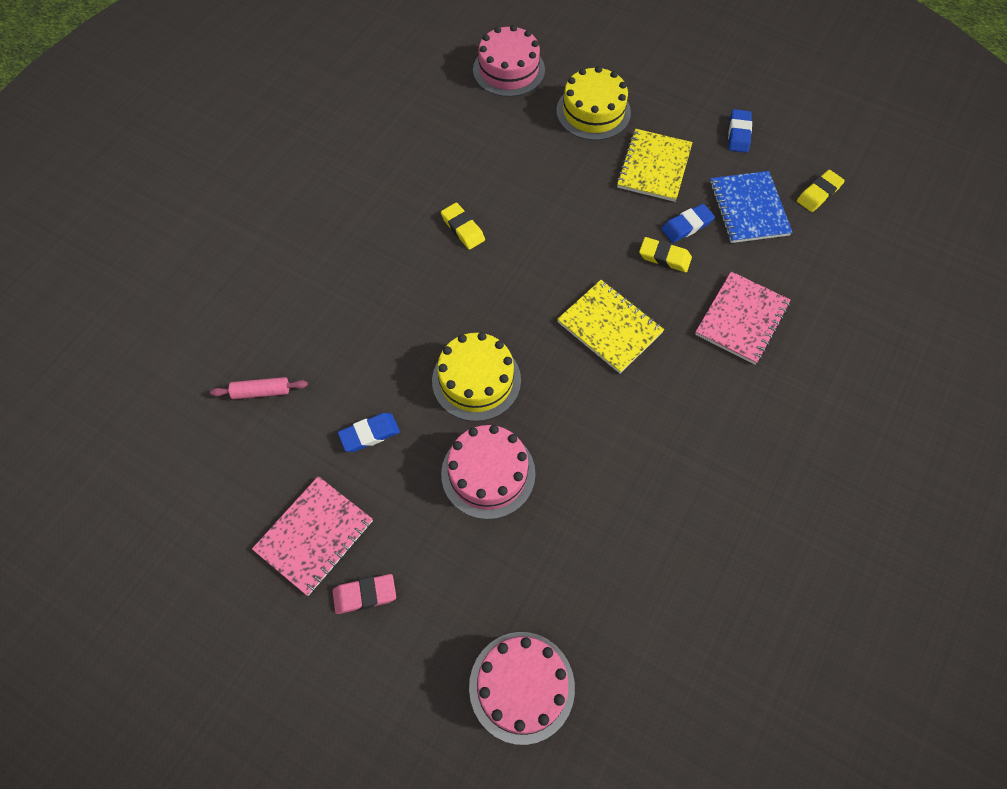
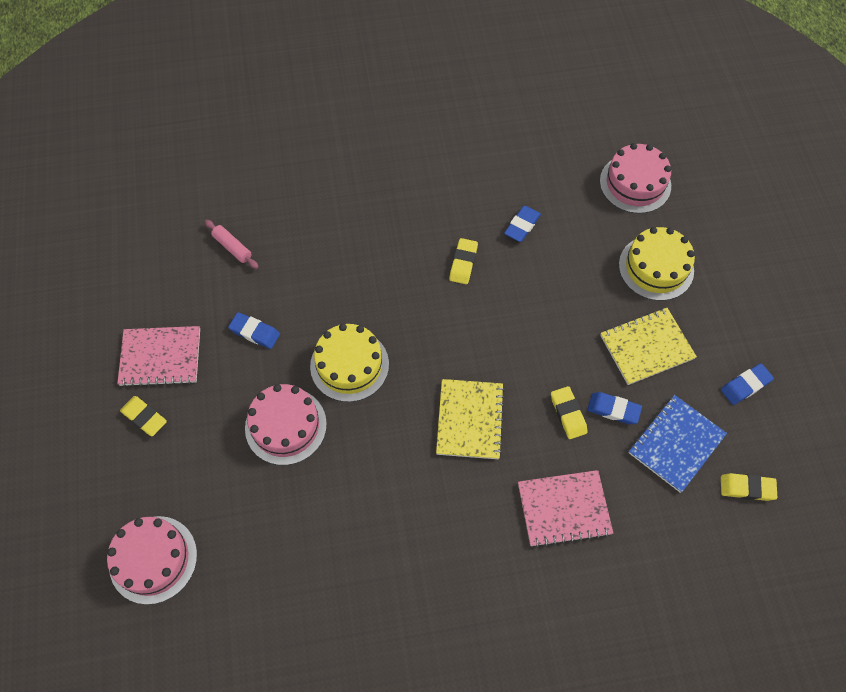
camera: 50 degrees right, 0 degrees up
(365, 595) = (144, 417): pink eraser -> yellow eraser
(470, 165) = (522, 226): none -> blue eraser

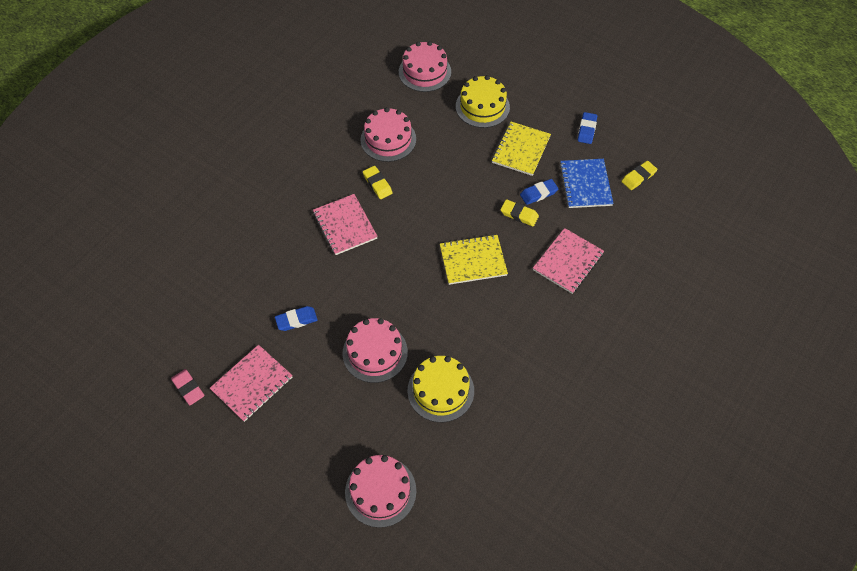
camera: 45 degrees left, 5 degrees down
(111, 314) = (188, 388): none -> pink eraser
(144, 417) = (282, 424): yellow eraser -> none
(232, 247) = (225, 286): pink rolling pin -> none
(349, 365) = (374, 289): yellow cake -> yellow cake (440, 390)
(390, 279) = (345, 225): none -> pink notebook
(470, 420) = (473, 260): yellow notebook -> yellow notebook turned 60 degrees counterclockwise
(522, 226) = (388, 139): blue eraser -> pink cake

